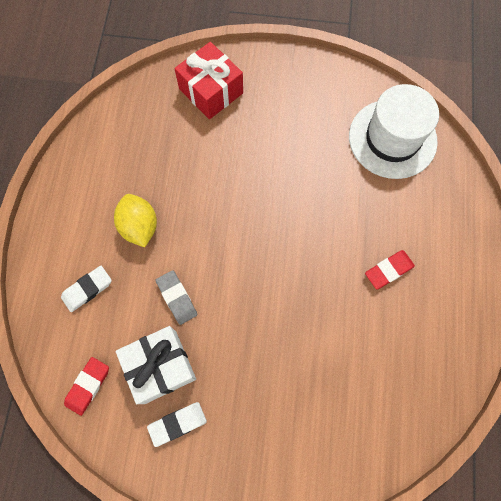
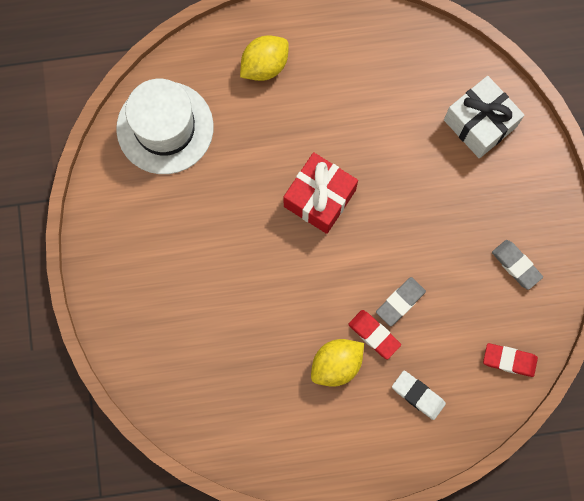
camera: 105 degrees left, 5 degrees up
(160, 366) = (470, 297): white gift -> white gift (480, 123)
(177, 423) = (516, 265): white eraser -> grey eraser
(211, 91) = (153, 337): red gift -> red gift (319, 198)
(388, 270) = (313, 105): red eraser -> red eraser (374, 335)
(437, 236) = (264, 66): none -> yellow lemon

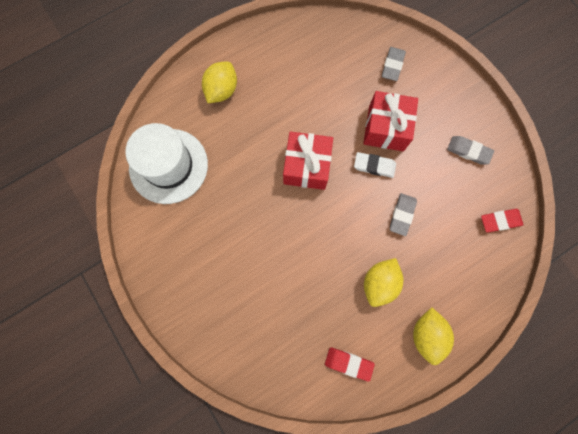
camera: 25 degrees left, 0 degrees up
(360, 443) = (426, 335): none -> yellow lemon
(374, 335) = (395, 248): red eraser -> red eraser (348, 363)
(418, 395) = (449, 277): white eraser -> white eraser (374, 166)
(433, 195) = (386, 128): none -> red gift
(480, 123) = (392, 65): white gift -> grey eraser

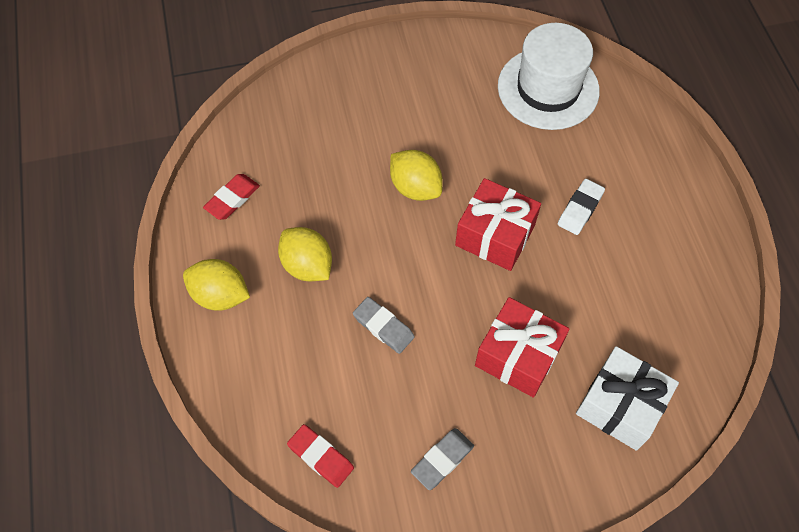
camera: 110 degrees right, 15 degrees down
(222, 90) = (638, 170): yellow lemon -> yellow lemon (415, 187)
(374, 166) = (466, 318): white eraser -> white eraser (580, 209)
(392, 65) = (620, 406): grey eraser -> white gift
(500, 221) = (321, 457): red eraser -> red eraser turned 60 degrees counterclockwise

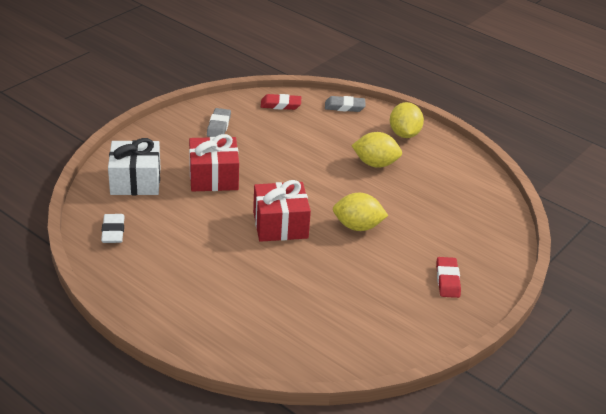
camera: 140 degrees right, 25 degrees down
(220, 295) = (404, 134): yellow lemon -> yellow lemon turned 75 degrees counterclockwise
(232, 199) = (456, 172): red eraser -> red eraser (447, 280)
(383, 327) = (302, 158): grey eraser -> grey eraser (344, 107)
(548, 88) = (330, 335): white hat -> none
(580, 209) = (235, 265): white eraser -> white eraser (113, 231)

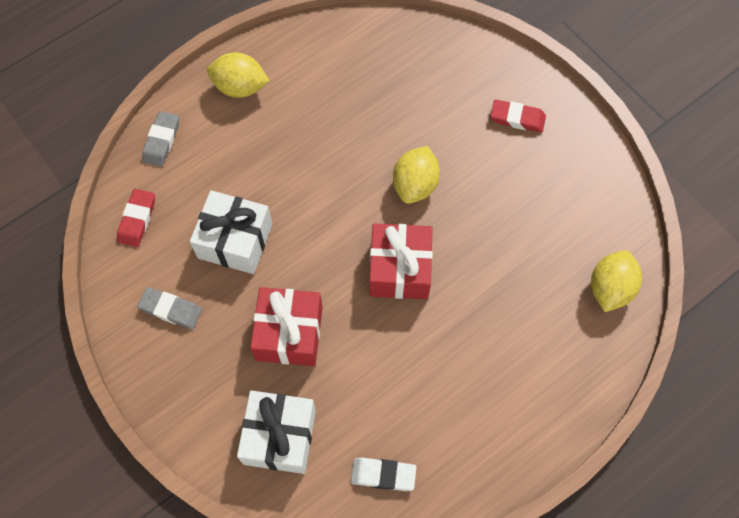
camera: 75 degrees left, 30 degrees up
(278, 146) = (235, 241): none -> white gift
(375, 164) = (296, 136): yellow lemon -> yellow lemon (610, 288)

